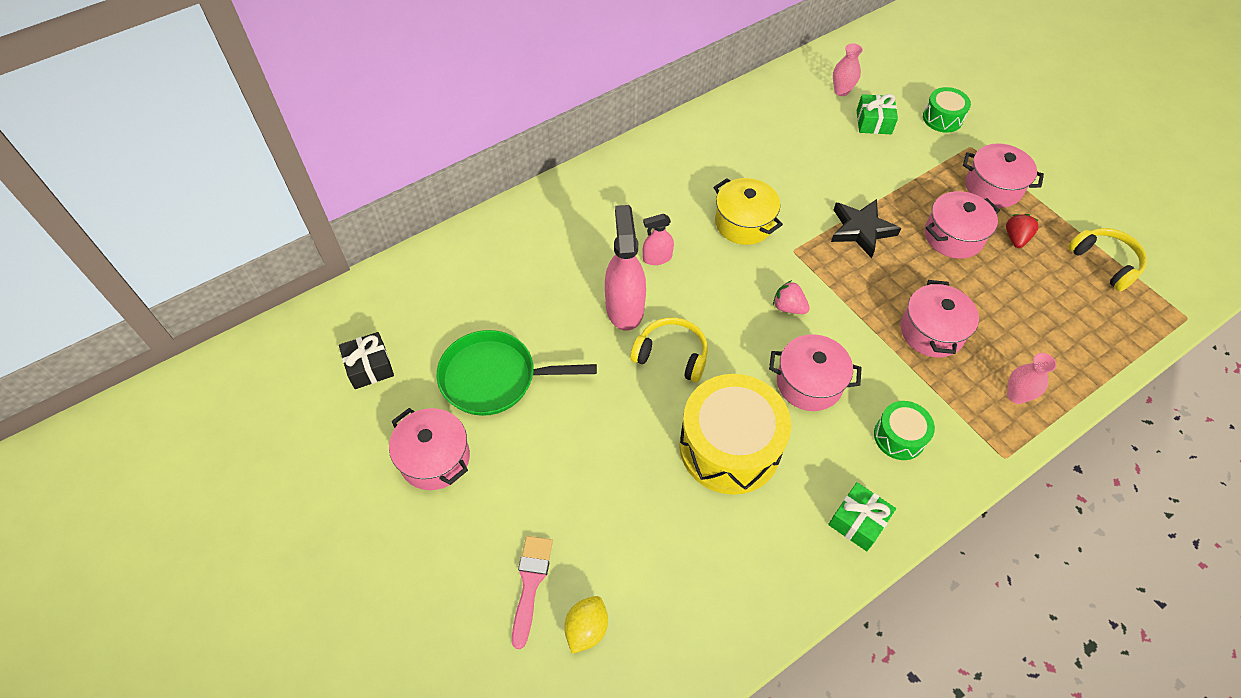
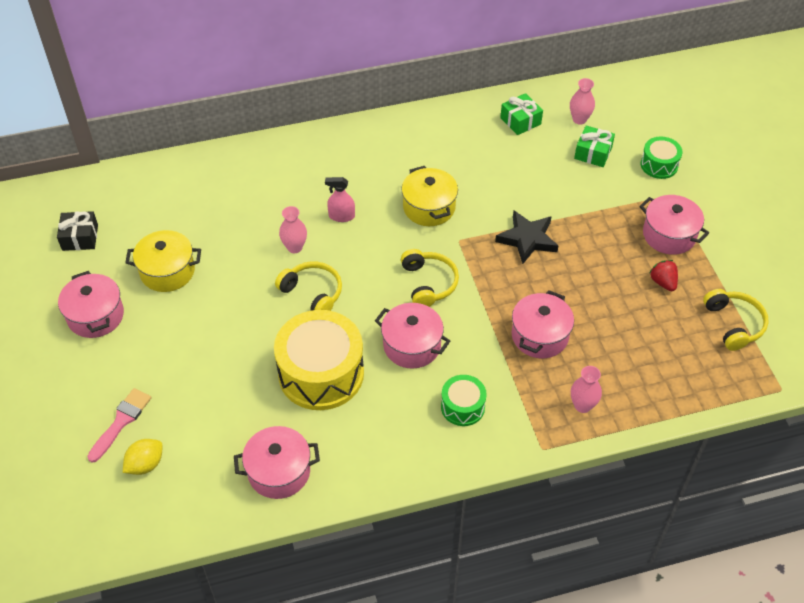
camera: 20 degrees right, 5 degrees down
(494, 378) = (167, 271): green pan -> yellow pot
(624, 307) = (294, 247): pink spray bottle -> pink vase
(788, 307) = (428, 283): pink strawberry -> yellow headphones
(858, 521) = (392, 457): green gift -> green gift (520, 121)
(953, 236) = (606, 266): pink pot -> pink pot (279, 472)
(1015, 238) = (663, 282): red strawberry -> red strawberry turned 60 degrees counterclockwise

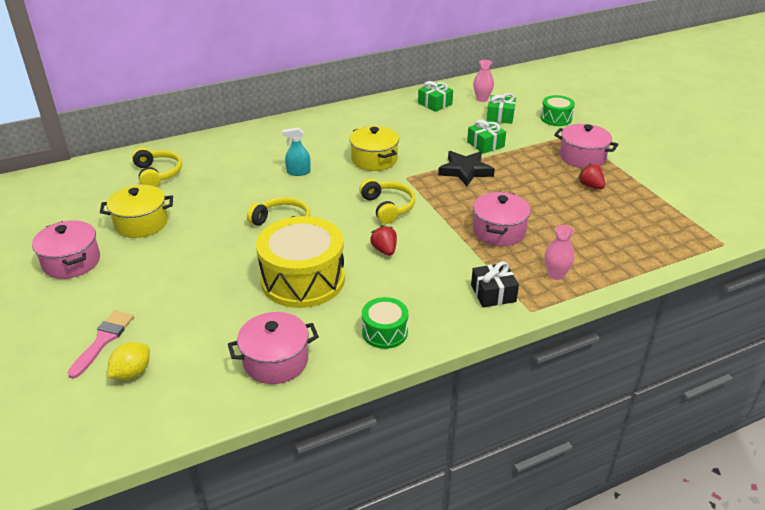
camera: 10 degrees left, 15 degrees down
(80, 237) = (54, 209): black gift -> black gift (493, 293)
(294, 247) = (260, 196): pink vase -> none
(341, 216) = (298, 172): pink spray bottle -> turquoise spray bottle
(412, 345) = (384, 250): pink pot -> red strawberry
(462, 407) = (445, 288): green drum -> green drum (385, 332)
(562, 199) = (485, 144): none -> green gift
(733, 324) = (662, 206): yellow headphones -> yellow headphones (157, 174)

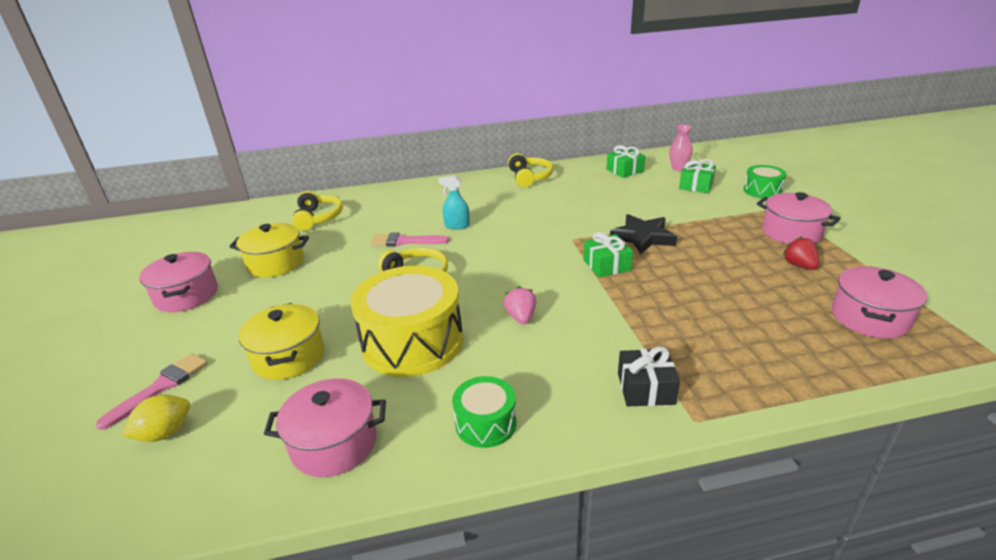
camera: 15 degrees right, 5 degrees down
(255, 191) = (404, 241): none -> pink brush
(374, 160) = (542, 219): yellow pot -> yellow pot (289, 357)
(384, 250) = (521, 317): red strawberry -> pink strawberry
(388, 207) = (541, 269): yellow headphones -> yellow headphones (529, 177)
(485, 144) = (673, 212): green gift -> green gift (607, 265)
(499, 231) = (669, 308): pink pot -> pink pot (869, 318)
(556, 275) = (738, 373): pink vase -> none

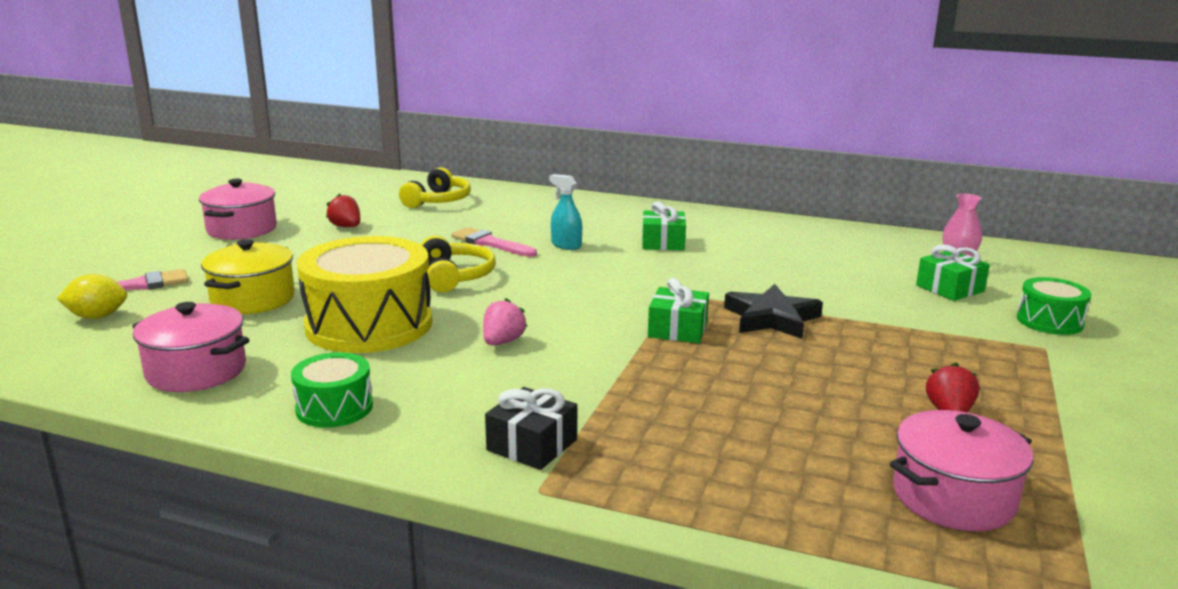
camera: 30 degrees right, 10 degrees down
(276, 263) = (346, 227): yellow pot -> red strawberry
(529, 177) = (727, 223): yellow headphones -> none
(625, 170) = (871, 247): green gift -> green gift (663, 242)
(791, 233) = (1006, 377): pink pot -> none

